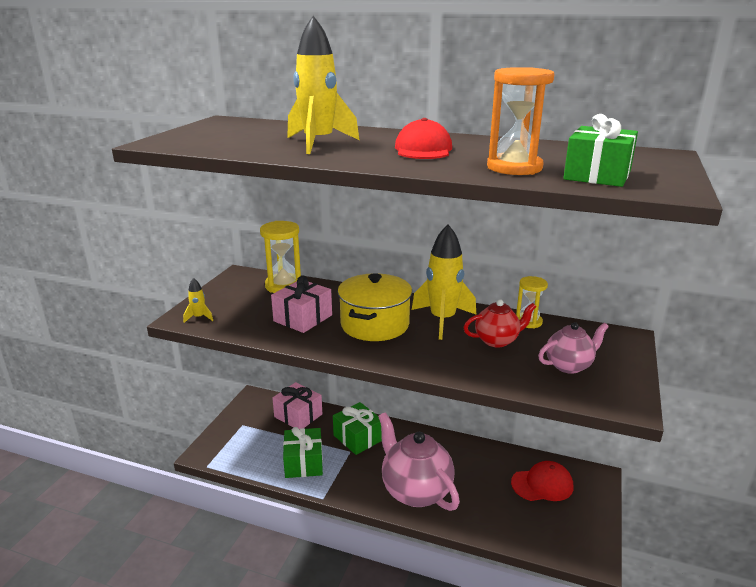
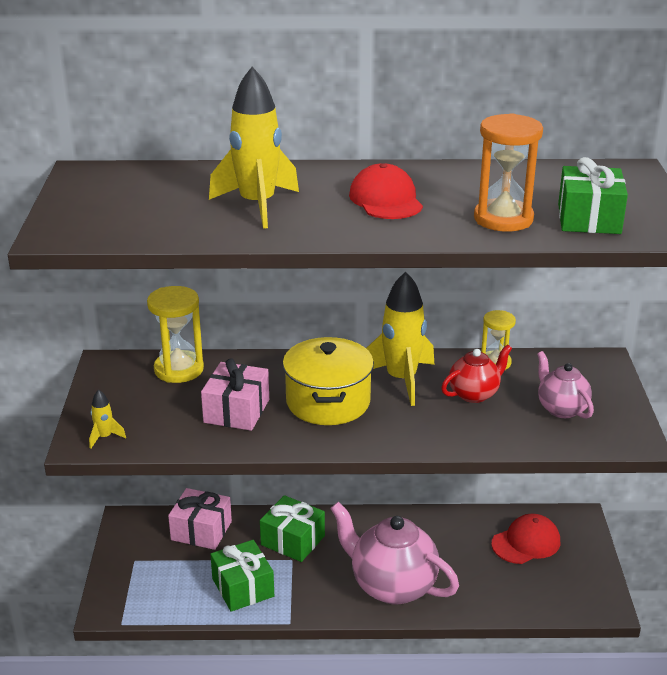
camera: 20 degrees left, 5 degrees up
(569, 365) = (561, 409): pink teapot -> pink teapot turned 75 degrees counterclockwise

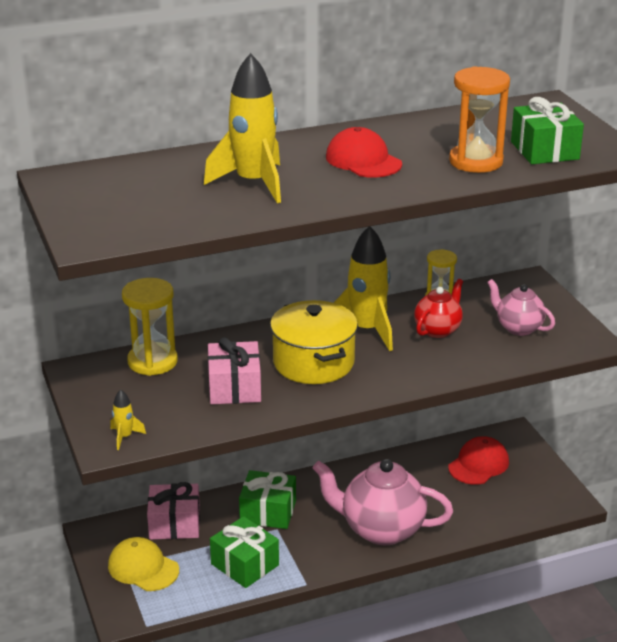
camera: 20 degrees left, 0 degrees up
(150, 566) = (143, 568): none -> yellow cap

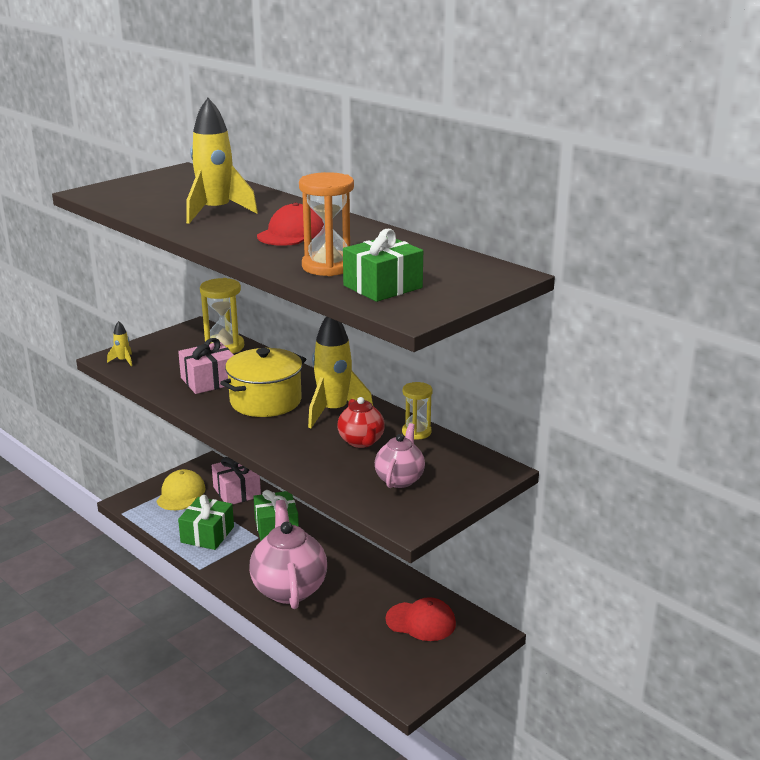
camera: 65 degrees right, 5 degrees down
(438, 330) = (361, 442): red teapot -> red teapot turned 60 degrees clockwise

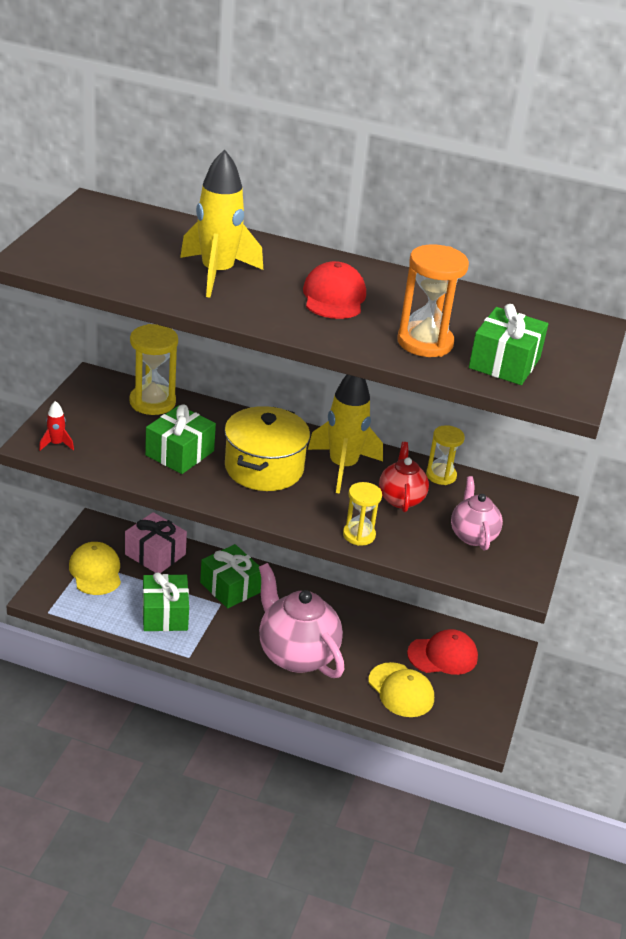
camera: 30 degrees left, 10 degrees up
(123, 361) = (56, 444): yellow rocket -> red rocket
(209, 381) = (179, 453): pink gift -> green gift
(296, 459) = (359, 535): none -> yellow hourglass
(358, 639) = (401, 690): none -> yellow cap
(361, 442) = (401, 499): red teapot -> red teapot turned 135 degrees counterclockwise

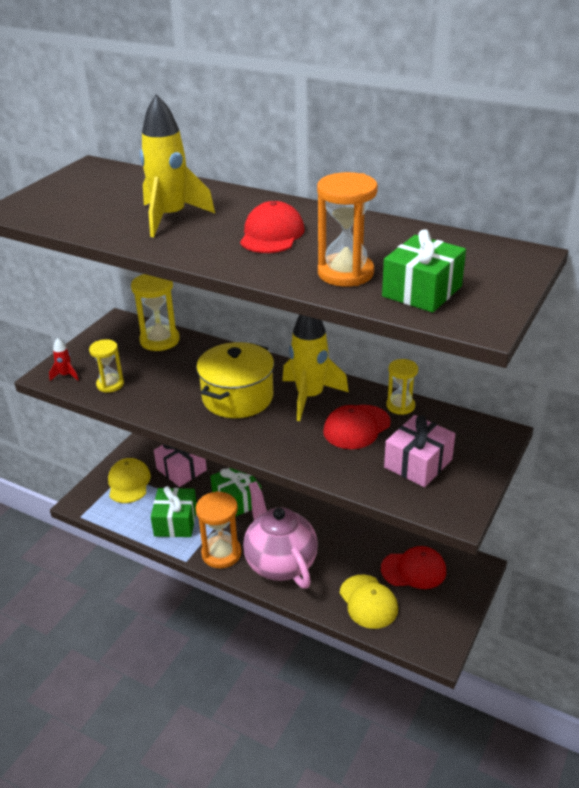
camera: 15 degrees right, 0 degrees up
(179, 453) = (167, 384): green gift -> none
(227, 647) = (221, 553): none -> orange hourglass
(359, 535) = (307, 461): yellow hourglass -> yellow hourglass (110, 384)
(401, 499) = (356, 427): red teapot -> red cap
(472, 535) = (418, 463): pink teapot -> pink gift

